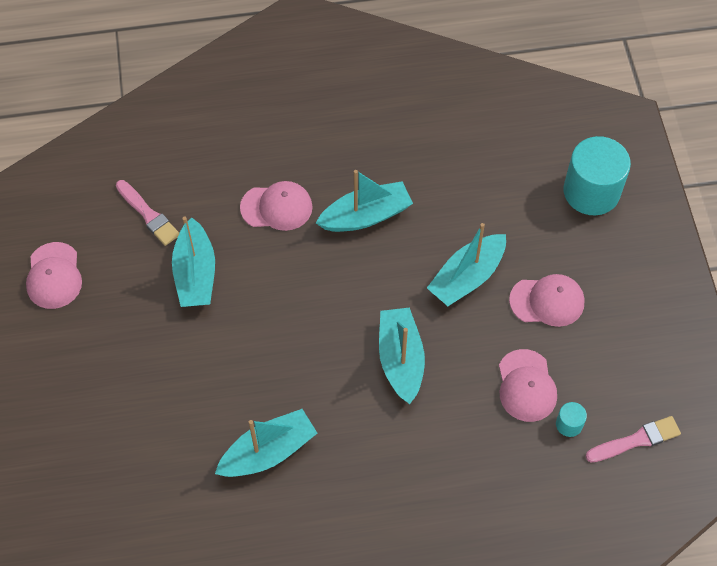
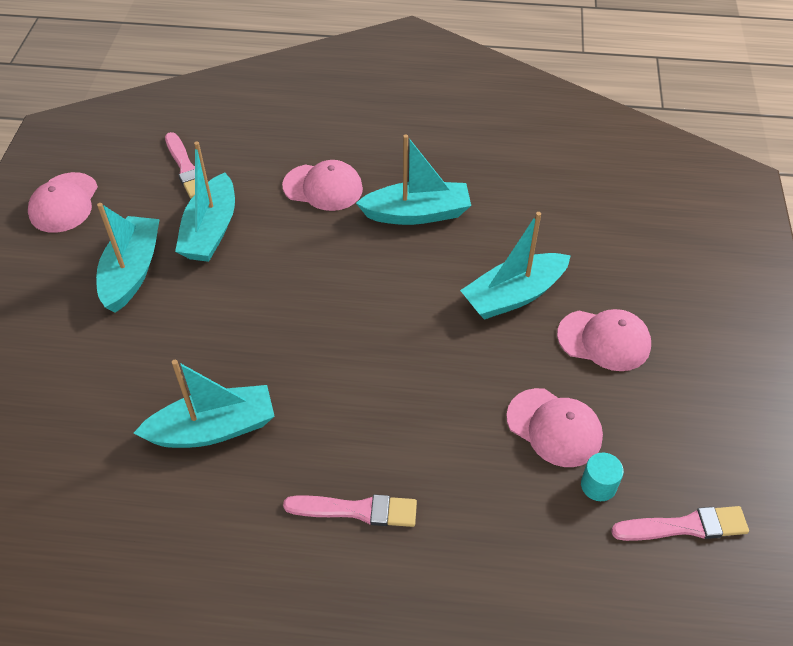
camera: 15 degrees right, 10 degrees down
(399, 488) = (357, 510): none -> pink brush
(400, 359) = (408, 364): turquoise boat -> turquoise boat (132, 271)
(526, 386) = (554, 427): pink cap -> pink cap turned 60 degrees counterclockwise
(591, 191) = (684, 240): turquoise cylinder -> none

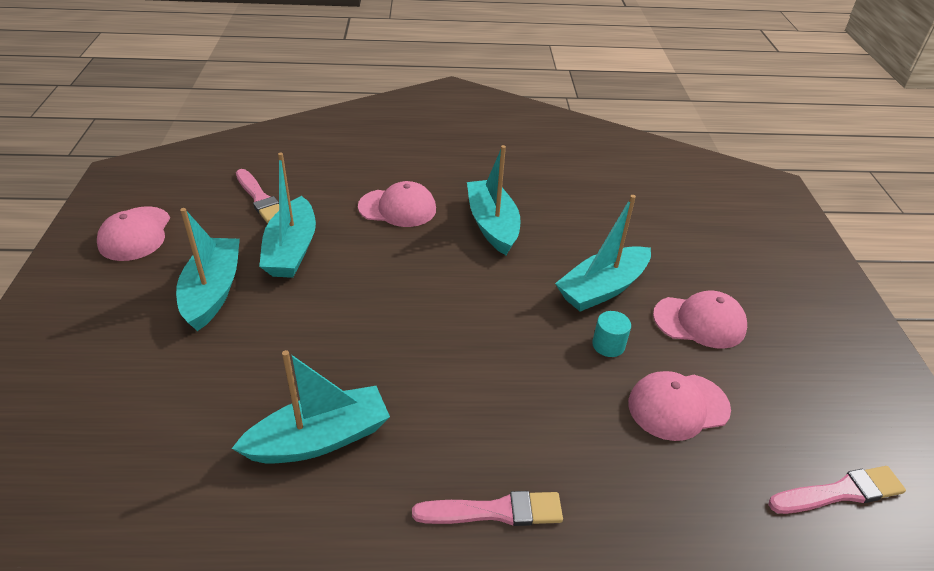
camera: 10 degrees left, 10 degrees down
(417, 213) = (492, 225): turquoise boat -> turquoise boat turned 90 degrees counterclockwise
(554, 427) = (678, 406): pink cap -> pink cap turned 135 degrees clockwise
(598, 485) = (740, 459): turquoise cylinder -> turquoise cylinder (608, 345)

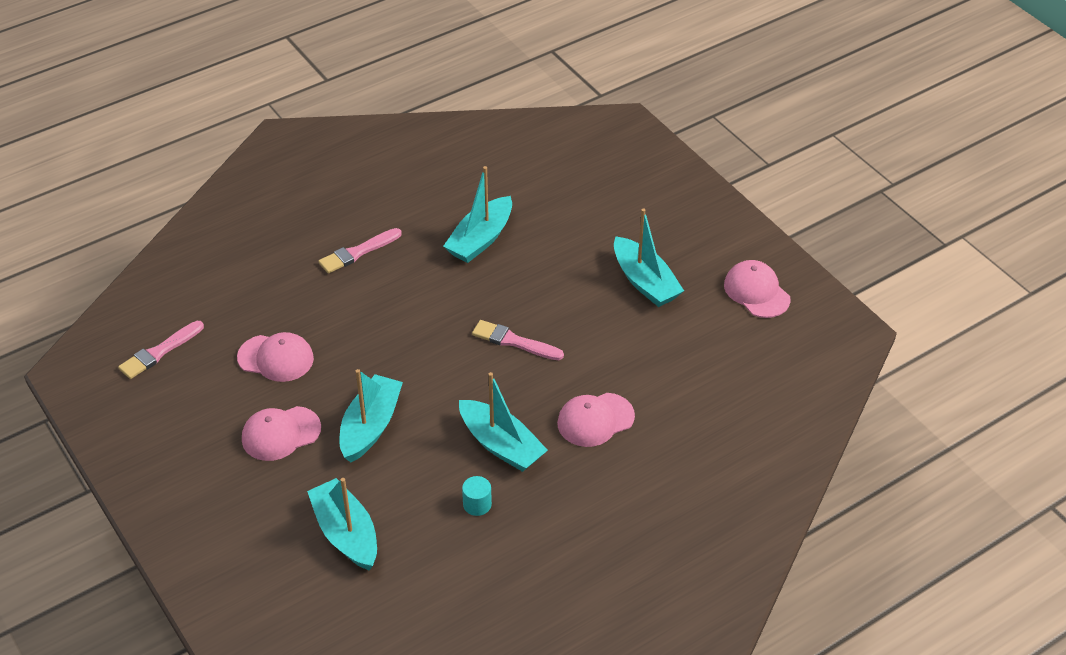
camera: 150 degrees right, 5 degrees up
(260, 199) = (714, 368): pink brush -> pink brush (514, 341)
(291, 250) = (632, 337): turquoise boat -> turquoise boat (346, 533)
(608, 345) = (342, 379): turquoise cylinder -> turquoise cylinder (477, 504)
(678, 406) = (276, 358): pink cap -> pink cap turned 60 degrees clockwise

